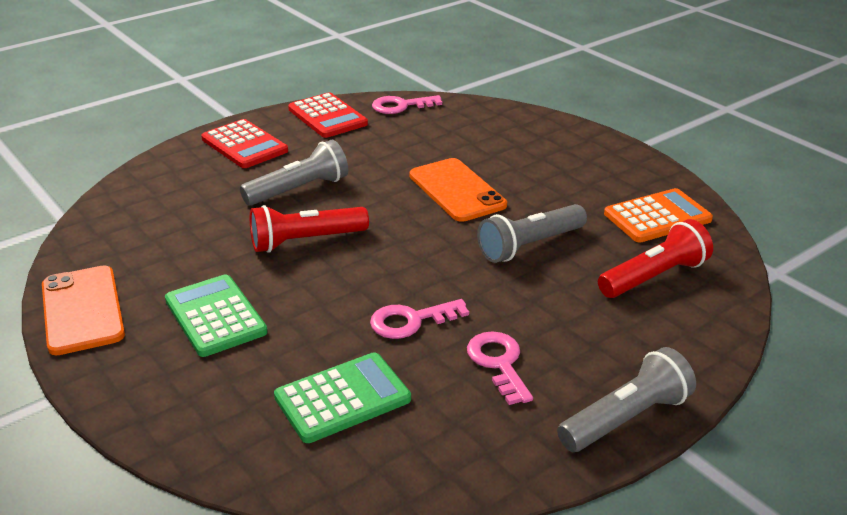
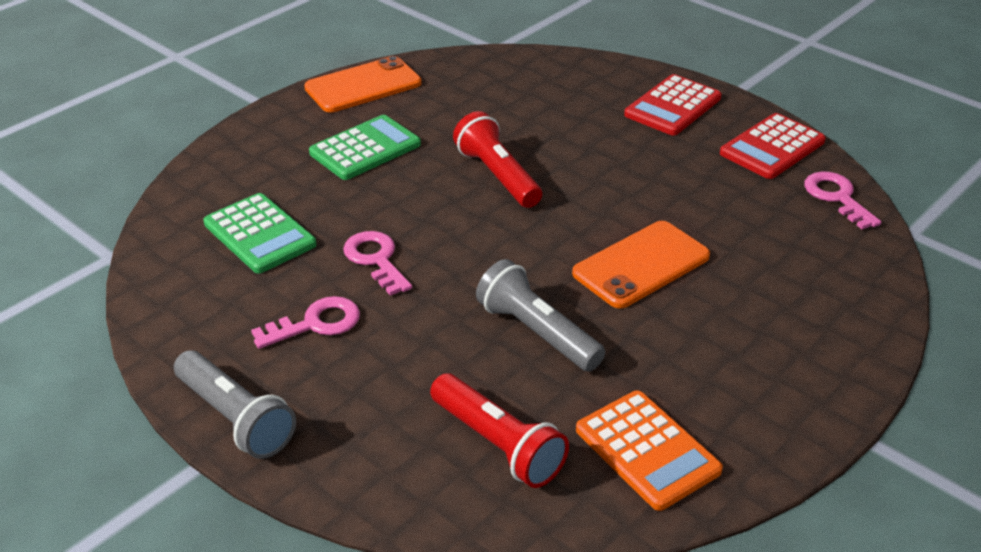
camera: 80 degrees right, 5 degrees up
(299, 190) = (595, 156): grey flashlight -> none

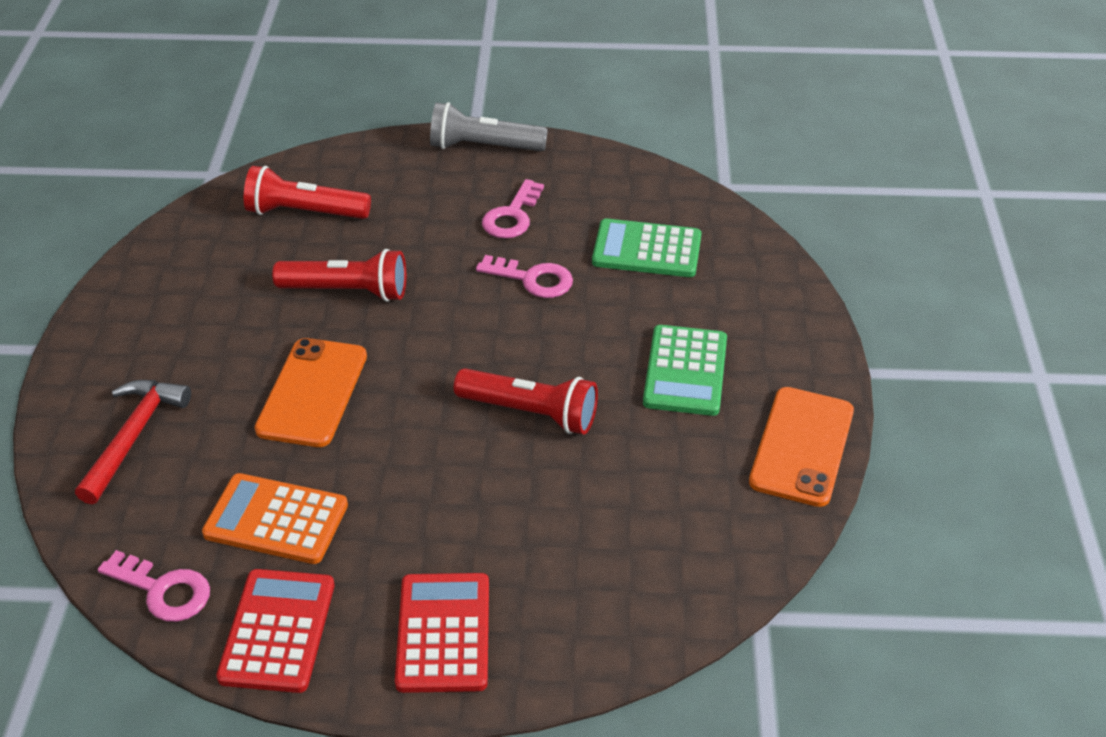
camera: 140 degrees right, 5 degrees up
(537, 333) = (347, 291): grey flashlight -> red flashlight
(647, 450) = (201, 257): orange calculator -> orange calculator (276, 520)
(812, 303) = (133, 437): none -> red hammer

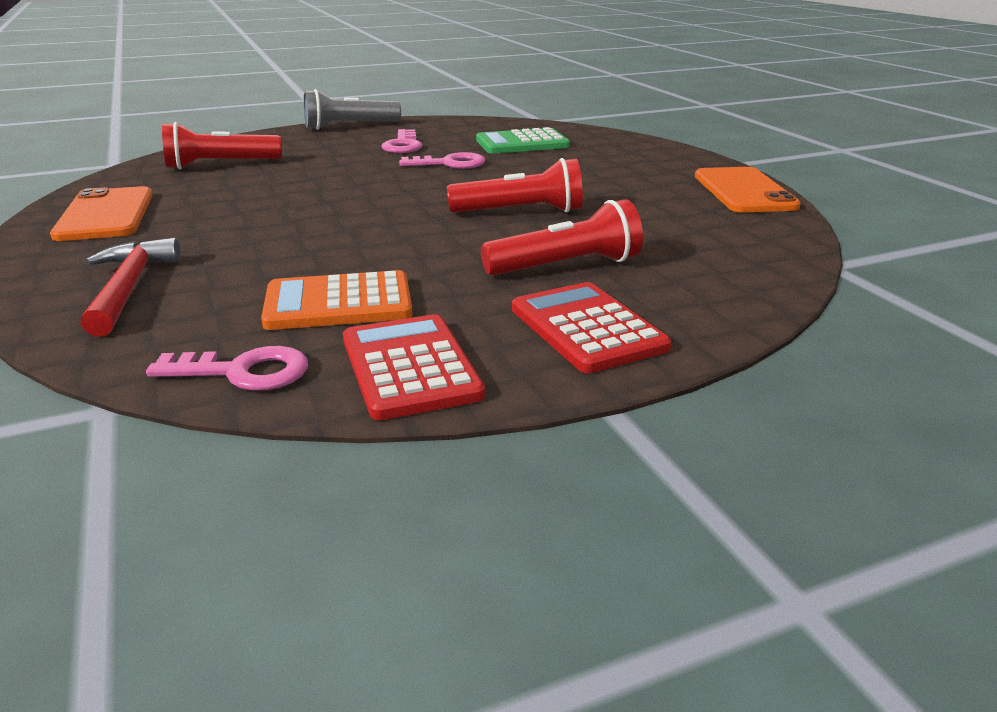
camera: 25 degrees left, 15 degrees down
(312, 392) = (308, 235): orange phone -> orange phone (105, 215)
(347, 291) = (294, 189): red flashlight -> red flashlight (566, 266)
(685, 371) = (616, 178): green calculator -> none

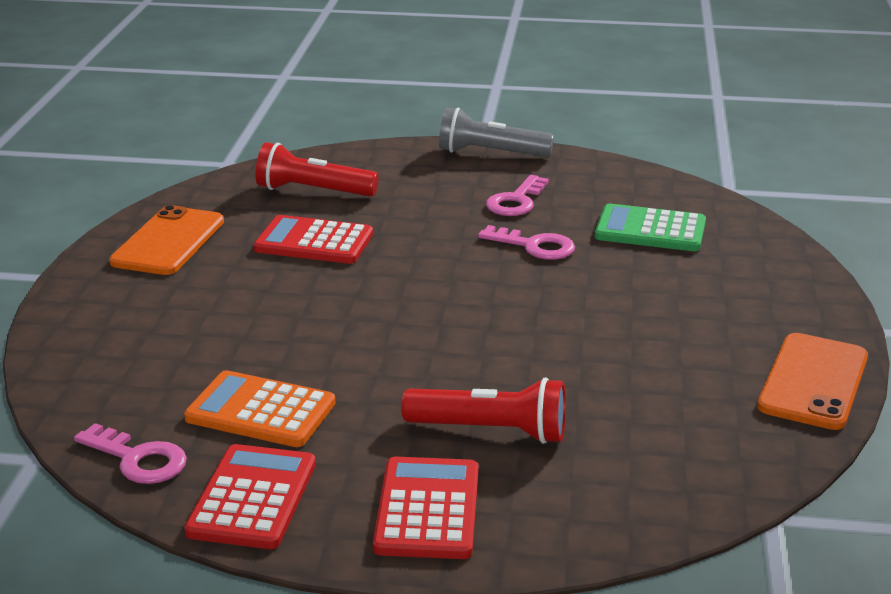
camera: 30 degrees right, 0 degrees up
(128, 288) = (124, 342): red hammer -> none
(257, 191) = (314, 242): none -> red calculator
(520, 212) = (528, 343): red flashlight -> none

